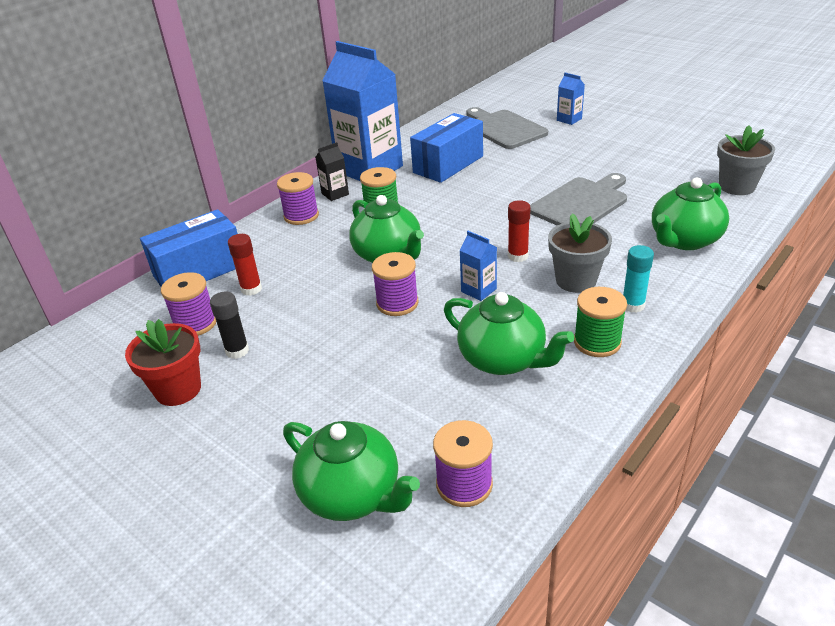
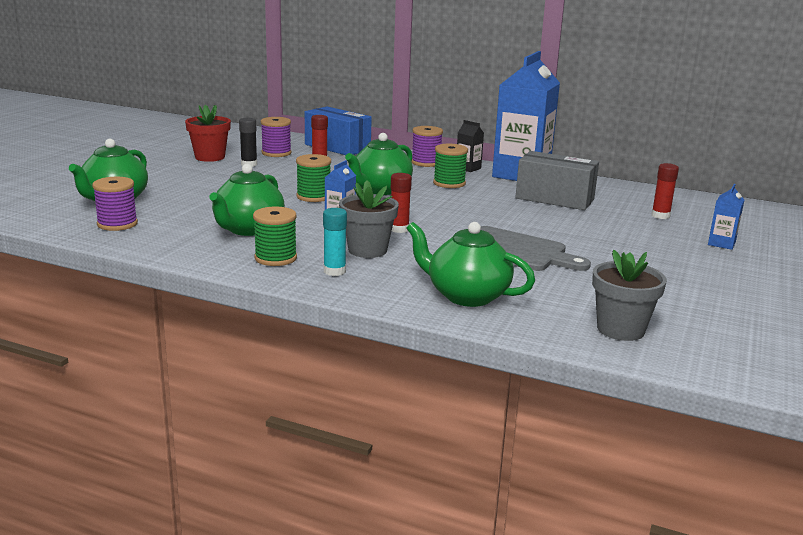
camera: 70 degrees right, 15 degrees down
(397, 303) = (313, 196): purple spool -> green spool
(448, 164) = (554, 199): blue box -> grey box
(503, 129) = (660, 216): grey cutting board -> red glue stick

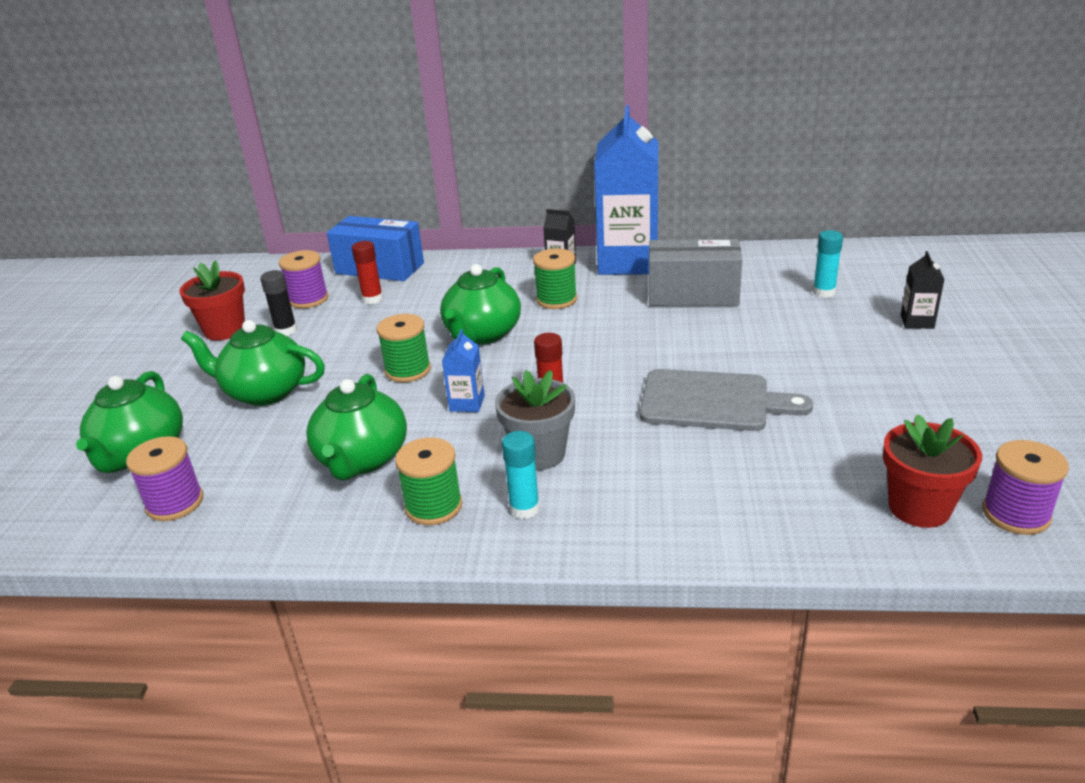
camera: 15 degrees left, 10 degrees up
(426, 162) = (505, 269): purple spool -> purple spool (1015, 514)
(466, 296) = (711, 504): green teapot -> green teapot (264, 392)
(620, 329) = (919, 508): grey flower pot -> red flower pot
(660, 216) = (824, 292): red glue stick -> turquoise glue stick
(721, 243) = (917, 321): blue carton -> black carton

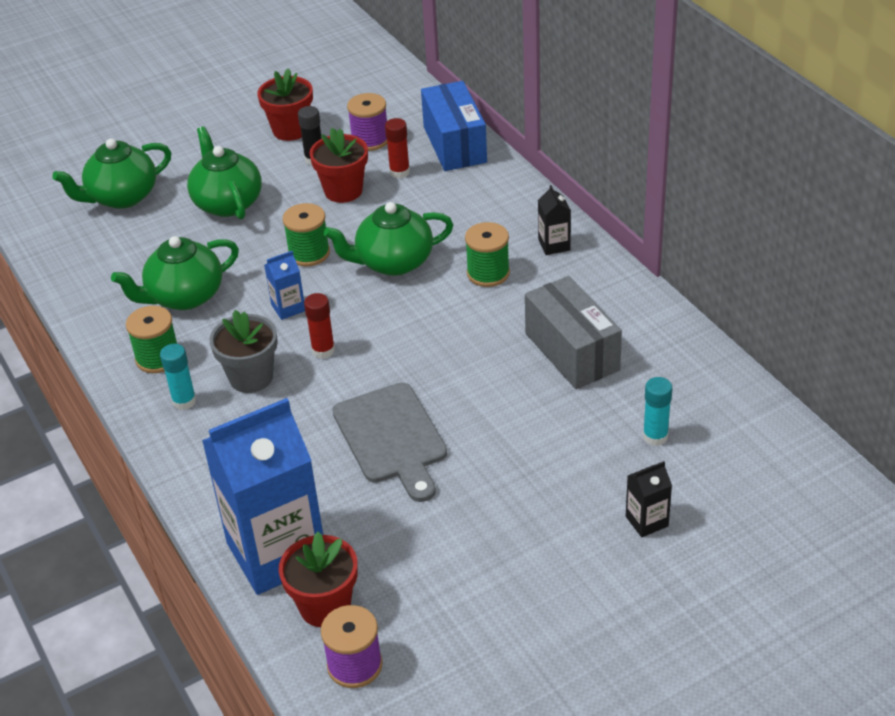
camera: 55 degrees right, 10 degrees up
(175, 503) = (85, 245): purple spool -> none
(352, 330) = (343, 191): none -> red flower pot
(628, 262) = (603, 282): blue carton -> blue carton (277, 553)

